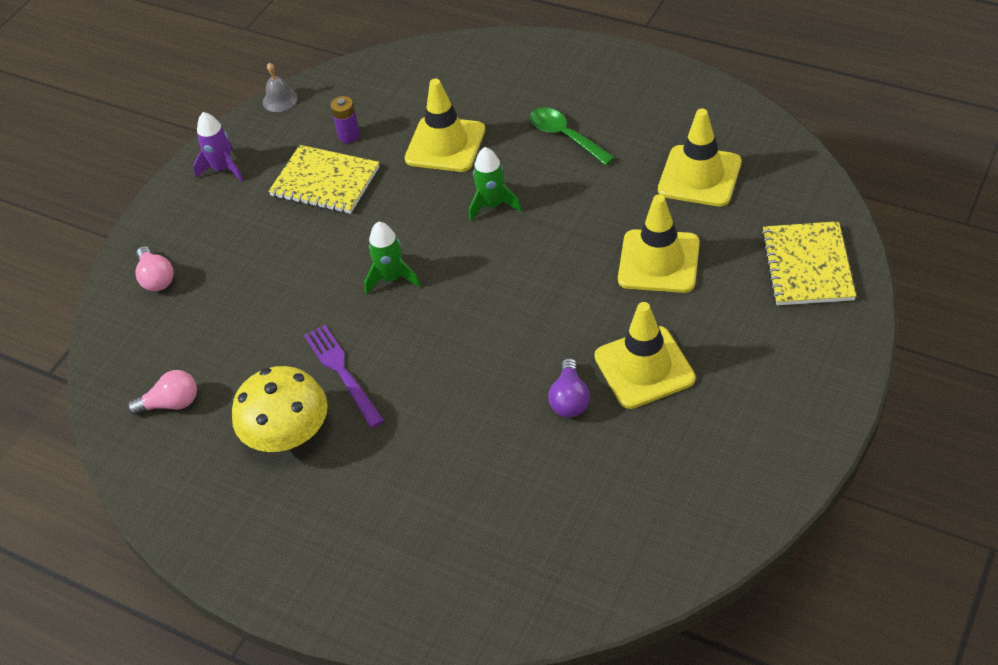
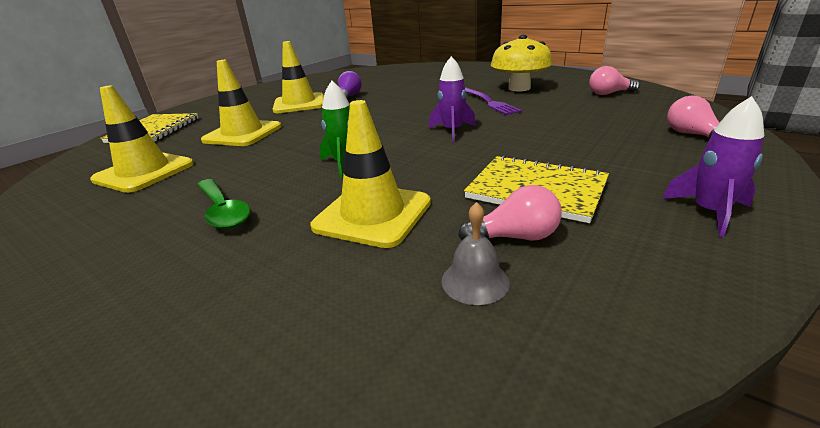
camera: 175 degrees left, 20 degrees down
(280, 100) = (692, 317): grey bell -> grey bell (475, 281)
(349, 135) = (515, 237): purple battery -> pink light bulb
(392, 278) = (452, 131): green rocket -> purple rocket

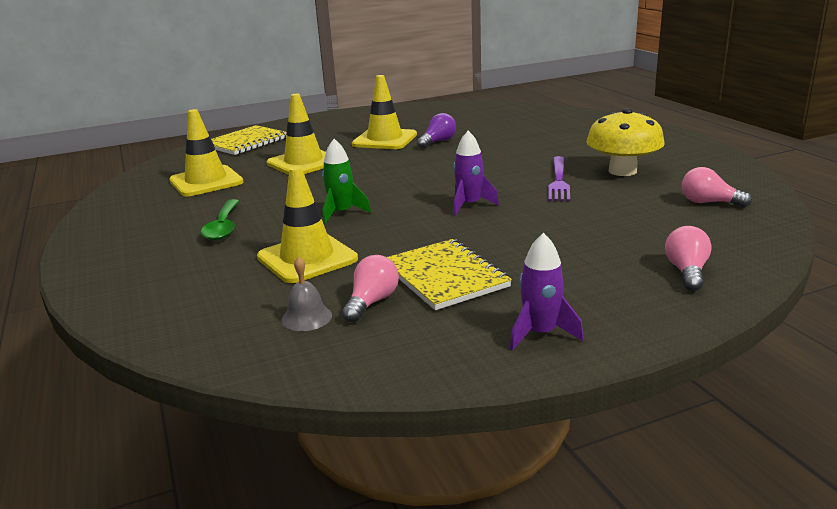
camera: 30 degrees right, 5 degrees down
(515, 237) = (372, 302): pink light bulb -> pink light bulb turned 90 degrees counterclockwise

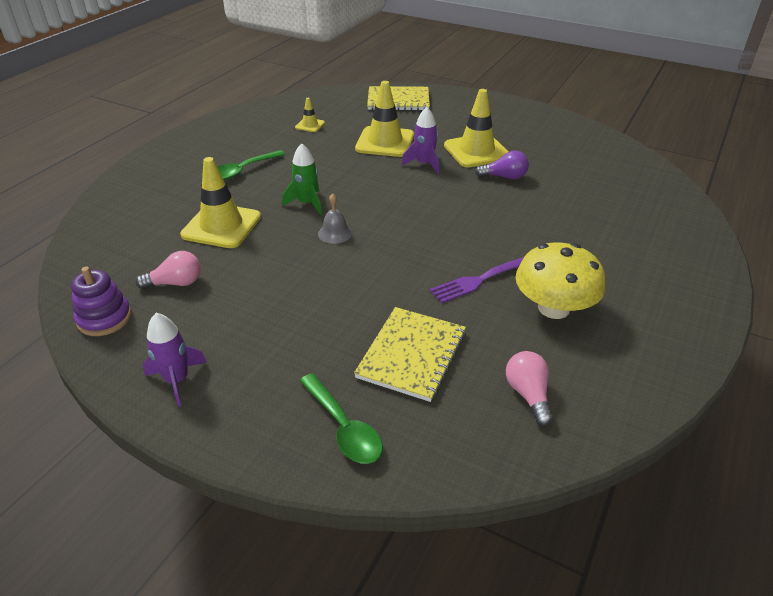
camera: 50 degrees right, 15 degrees up
(206, 181) = (310, 125): yellow traffic cone -> yellow traffic cone, size x0.48
(306, 317) = (139, 267): grey bell -> grey bell (335, 233)
(375, 357) = (104, 318): none -> purple stacking toy
(444, 276) = (237, 297): yellow notebook -> yellow notebook (412, 355)
(469, 205) = (378, 253): purple rocket -> purple rocket (424, 164)
(687, 272) = (343, 428): pink light bulb -> green spoon

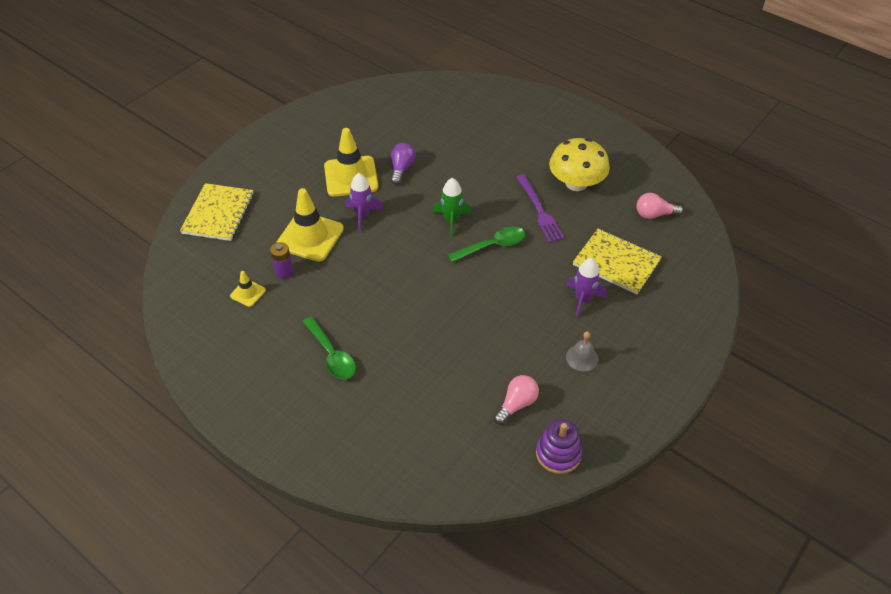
camera: 80 degrees left, 10 degrees up
(176, 283) = (516, 404): pink light bulb -> pink light bulb turned 45 degrees clockwise
(177, 380) = (633, 397): purple rocket -> purple rocket (583, 299)
(221, 226) = (433, 372): yellow traffic cone -> none
(307, 203) = (410, 306): green rocket -> green rocket (451, 220)
(335, 233) = (463, 290): grey bell -> grey bell (582, 358)
(338, 136) = (284, 272): none -> purple battery
(343, 428) = (679, 305): green spoon -> green spoon (492, 246)

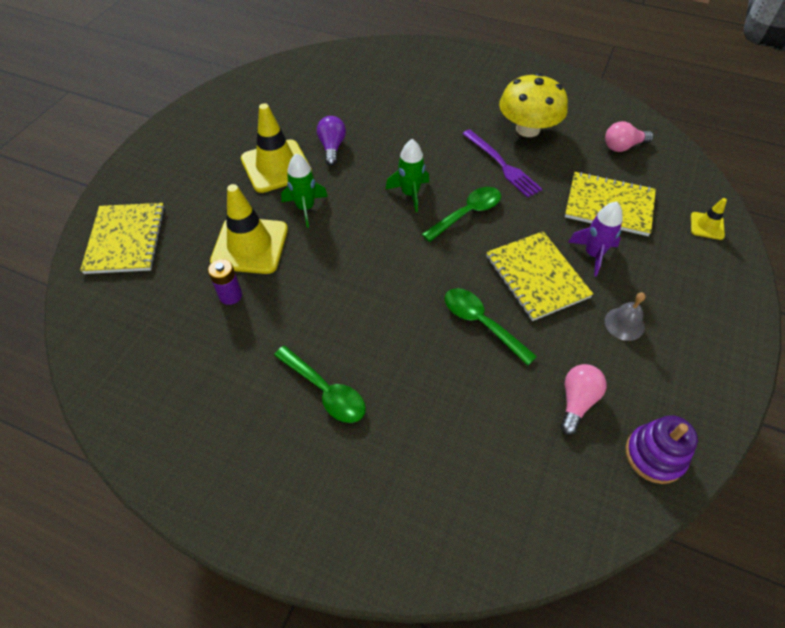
camera: 15 degrees left, 5 degrees up
(248, 293) = (191, 333): yellow traffic cone -> yellow traffic cone (707, 226)
(363, 215) = (305, 208): purple rocket -> green rocket
(467, 333) = (481, 323): none -> green spoon
(527, 307) = (536, 277): none -> yellow notebook

